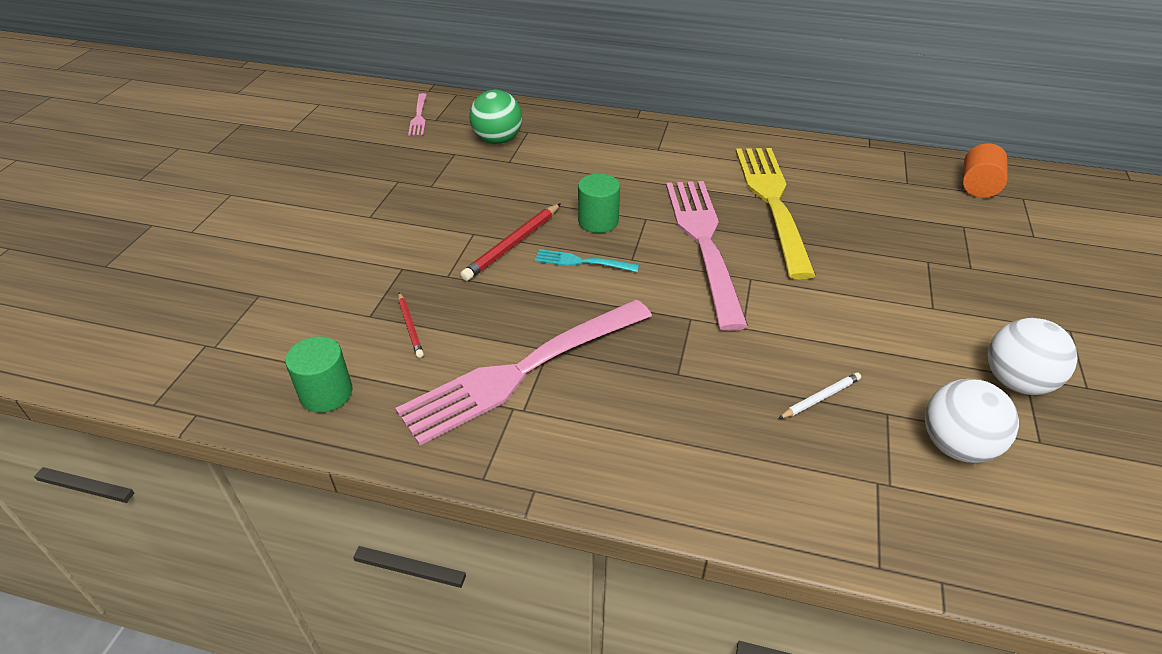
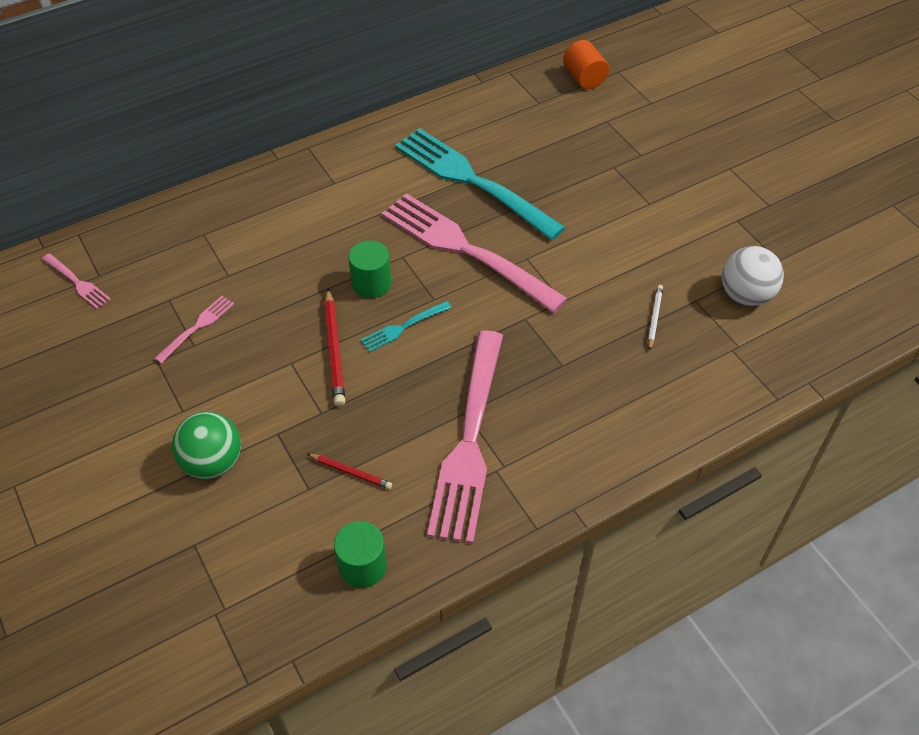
camera: 45 degrees left, 10 degrees up
(447, 178) = (197, 327): none -> pink fork
(497, 140) = (189, 260): green ball -> green ball (213, 462)
(772, 203) = (472, 181): yellow fork -> turquoise fork
(1016, 382) = (735, 228): white ball -> none

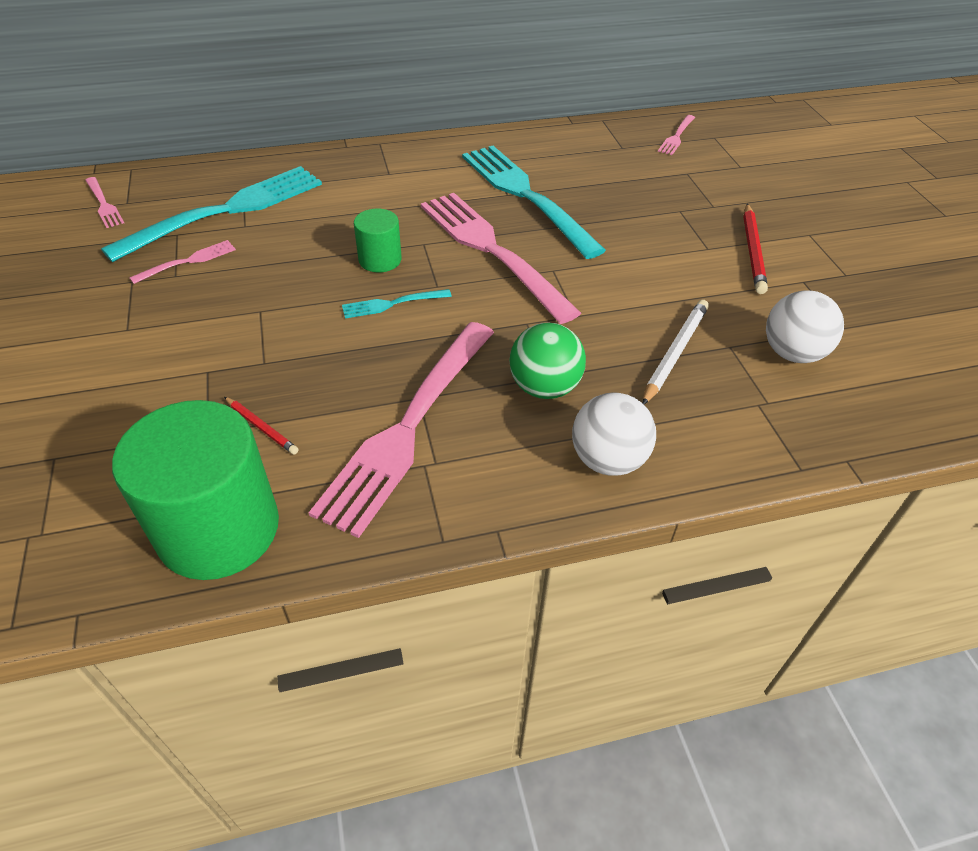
camera: 15 degrees right, 5 degrees down
(201, 263) = (226, 211): none -> turquoise fork
(213, 462) = (125, 383): green ball -> green ball (544, 387)
(334, 350) = (310, 309): red pencil -> red pencil (753, 251)
(362, 566) = (218, 529): green cylinder -> green cylinder, size x1.99
(584, 78) = (676, 136): orange cylinder -> pink fork
(634, 428) = (608, 460): none -> white ball
(654, 318) = (675, 353): white pencil -> white pencil, size x1.71

